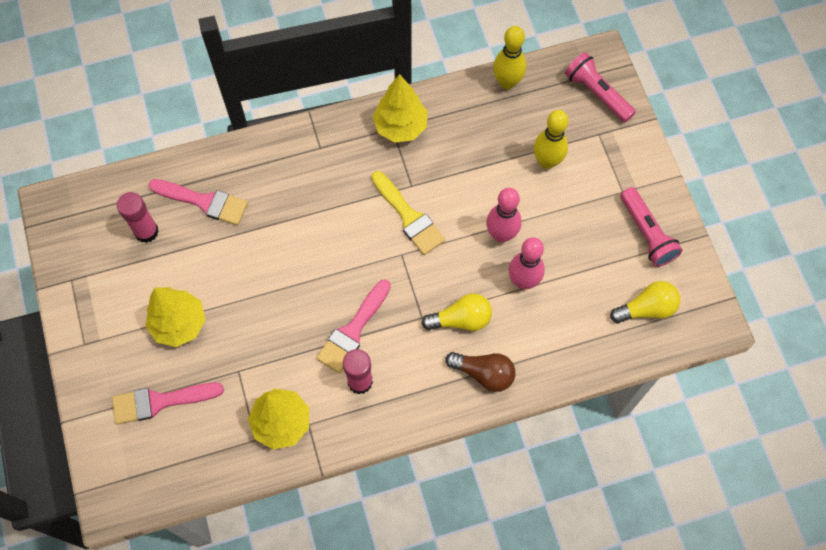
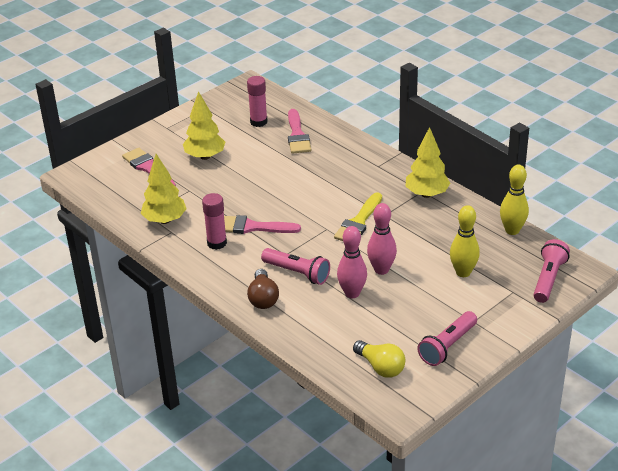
camera: 65 degrees right, 30 degrees down
(461, 319) = (297, 273): yellow light bulb -> pink flashlight

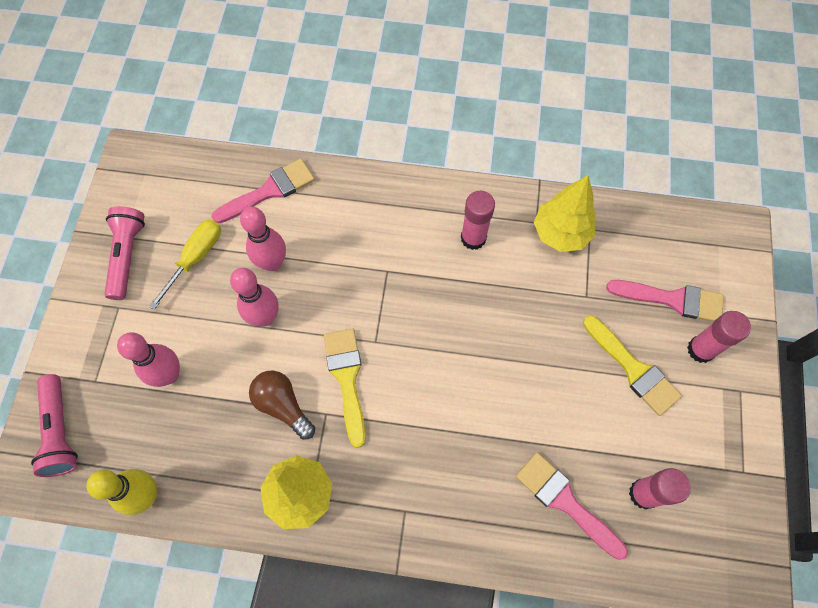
camera: 140 degrees right, 30 degrees up
(163, 147) = (700, 349): none -> pink glue stick
(205, 156) = (633, 369): yellow tree -> yellow brush
(252, 227) = (459, 286): pink brush -> pink brush (269, 191)
(263, 298) = (357, 198): brown light bulb -> brown light bulb (283, 405)
(297, 273) = (351, 253): pink flashlight -> none
(380, 367) = (179, 191): yellow light bulb -> none
(400, 321) = (196, 257): none -> yellow screwdriver
(463, 272) = (169, 374): yellow bowling pin -> pink bowling pin

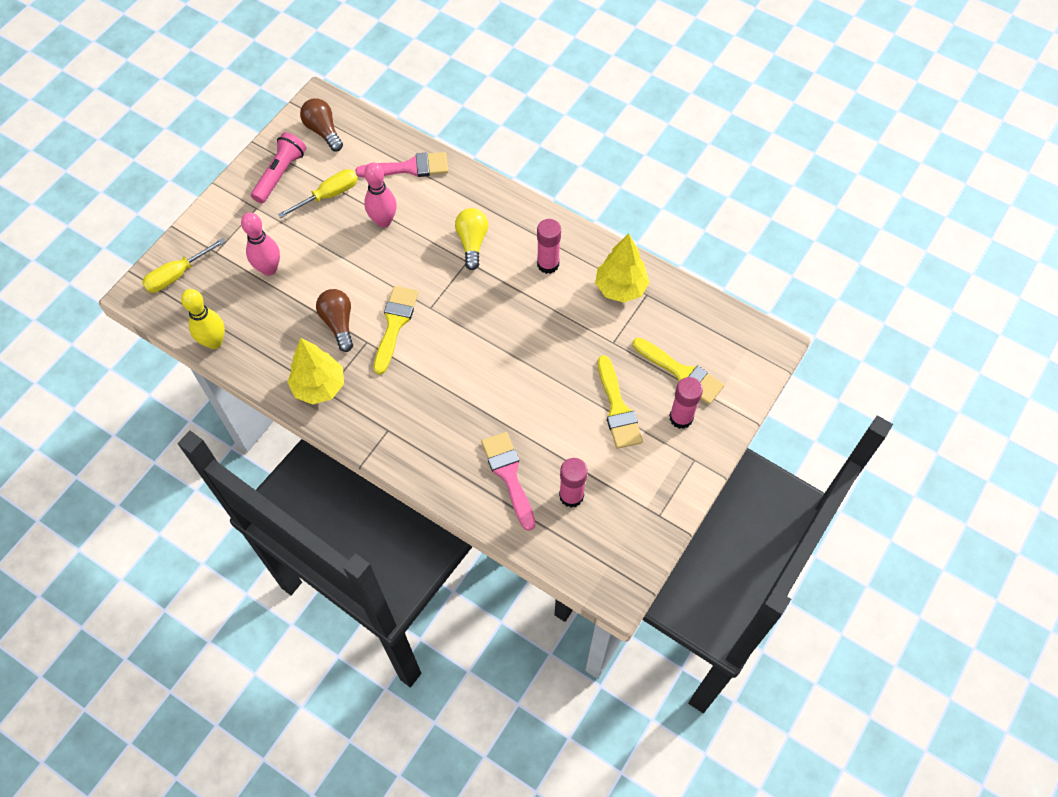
camera: 25 degrees right, 5 degrees down
(60, 431) = (176, 275): pink flashlight -> yellow screwdriver
(152, 187) = (323, 131): none -> brown light bulb
(265, 317) = (357, 257): pink bowling pin -> none
(381, 247) = (472, 242): none -> yellow light bulb
(672, 299) = (681, 373): pink brush -> yellow brush

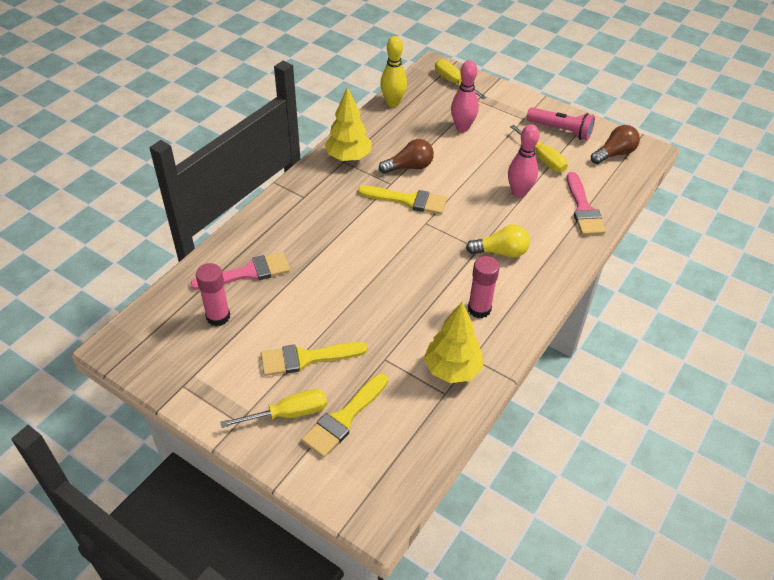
camera: 90 degrees right, 15 degrees down
(681, 418) = (289, 413): pink glue stick -> yellow screwdriver

